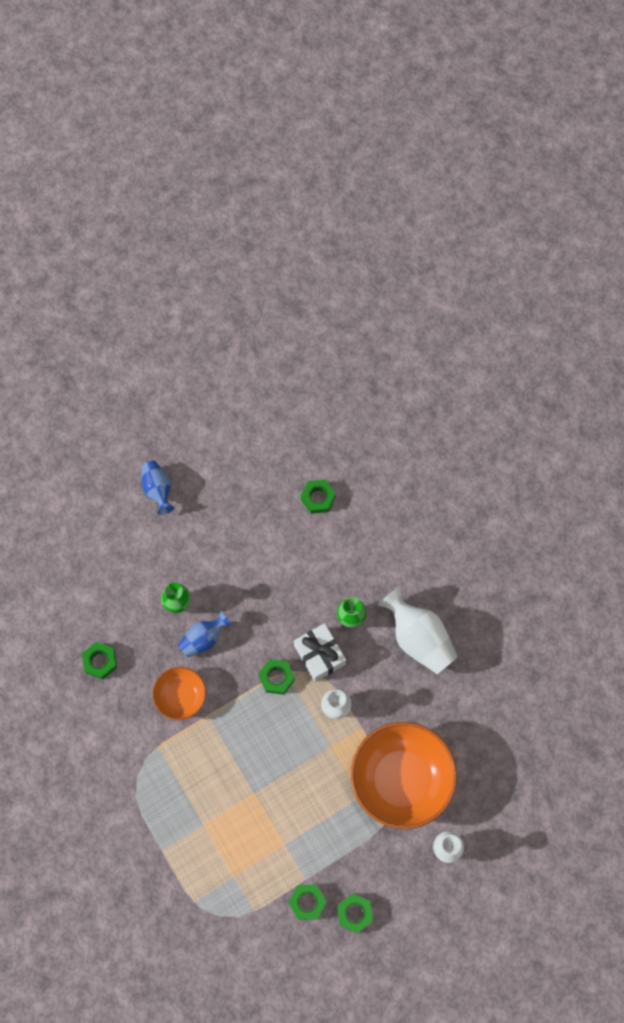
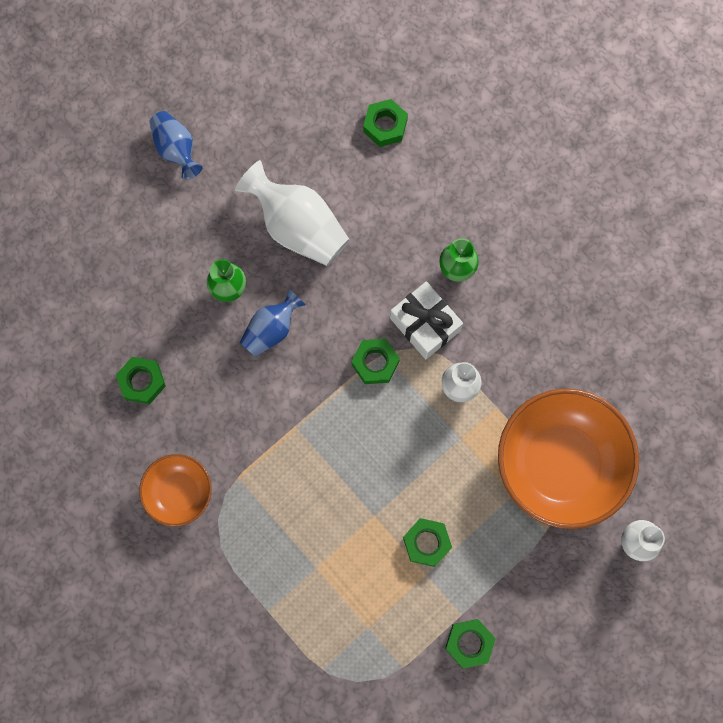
camera: 10 degrees left, 5 degrees up
(180, 696) = (255, 408): orange bowl -> orange bowl (179, 492)
(354, 913) = (533, 646): green nut -> green nut (427, 543)
(418, 638) = (547, 281): white vase -> white vase (298, 227)

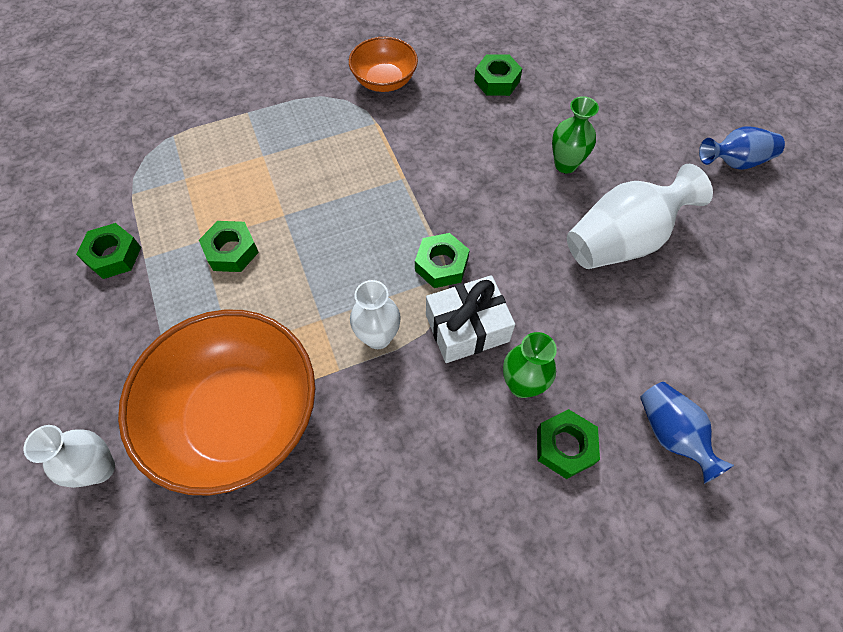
camera: 110 degrees right, 15 degrees down
(271, 329) = (512, 186): blue vase -> blue vase (671, 434)
(385, 126) = (737, 368): green nut -> green nut (565, 446)

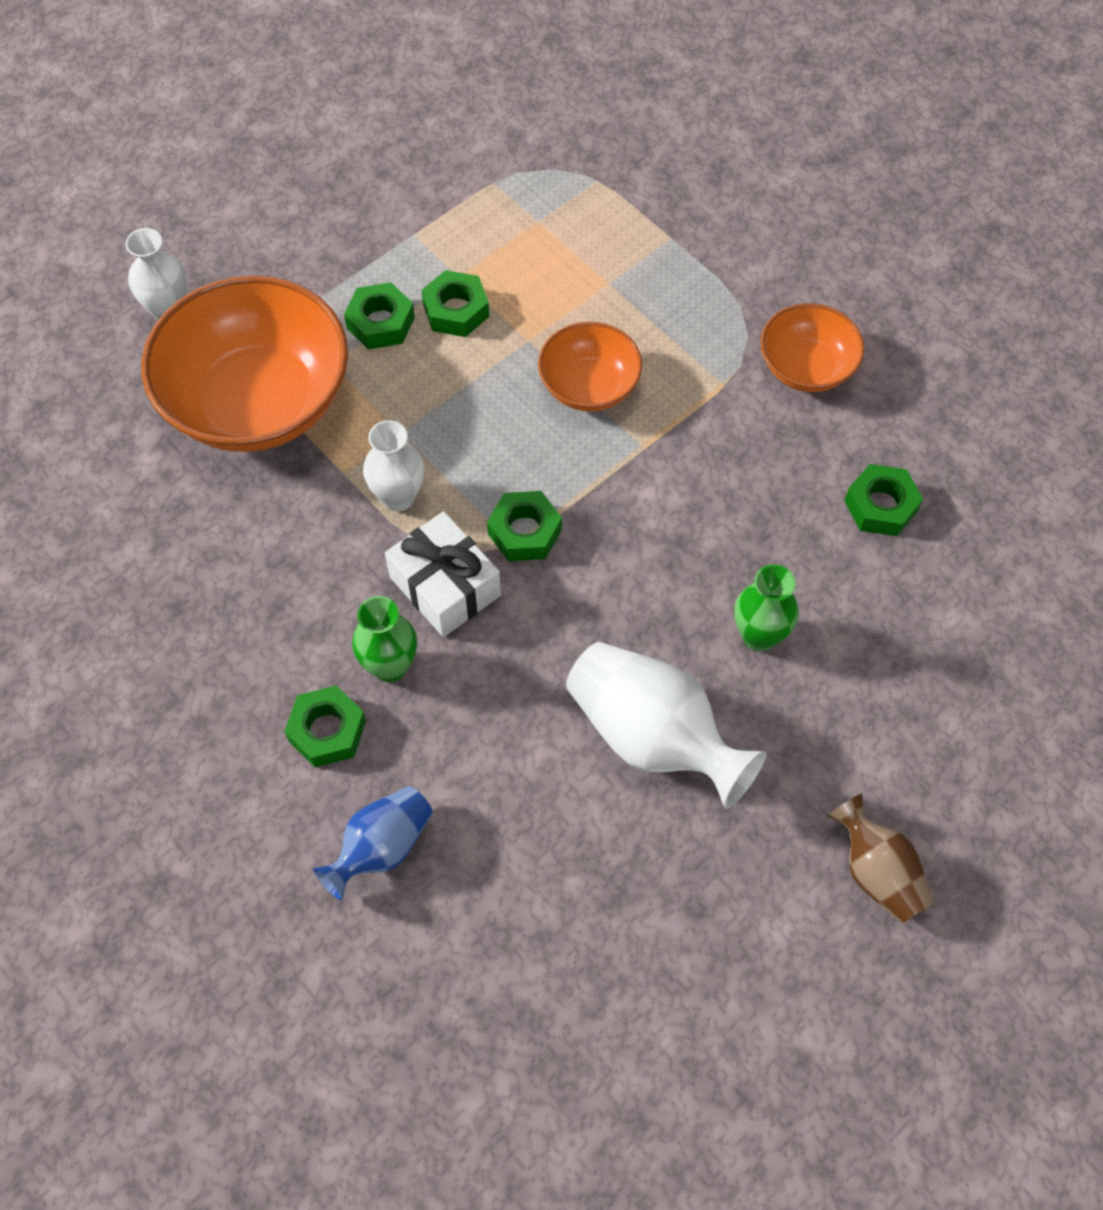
camera: 70 degrees right, 0 degrees up
(113, 255) = (405, 206): green nut -> green nut (380, 323)
(341, 192) = (589, 386): none -> orange bowl
(735, 162) = (877, 872): blue vase -> brown vase

